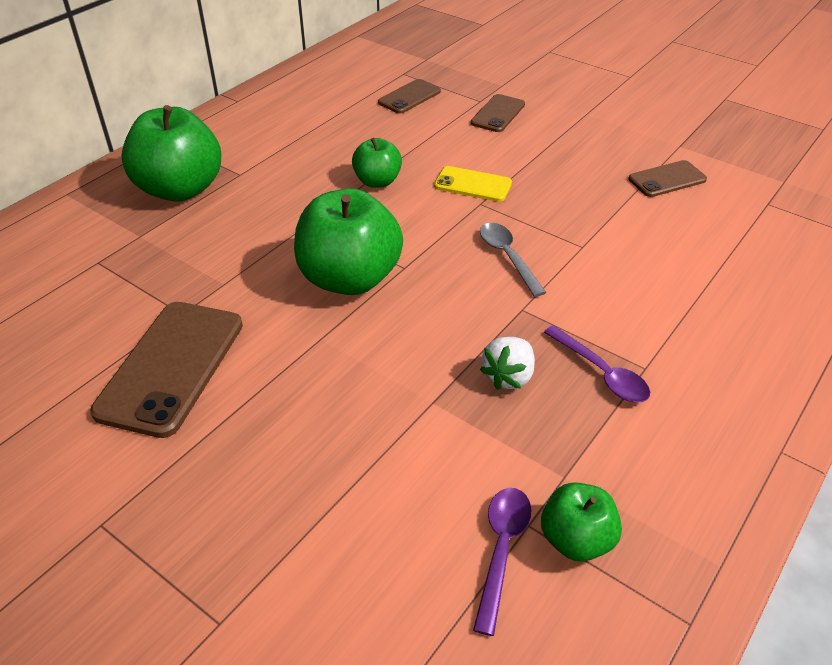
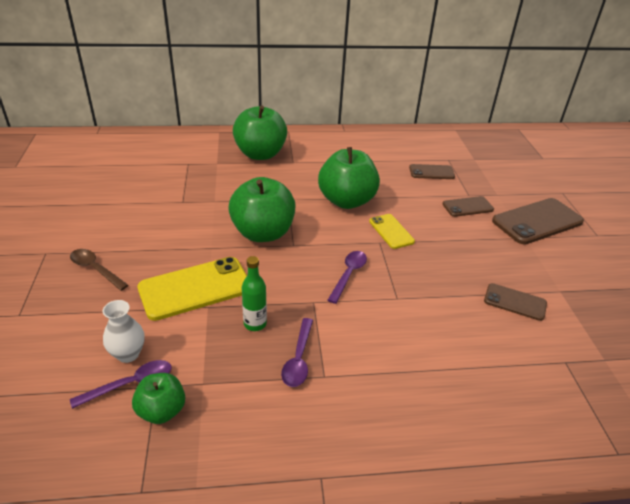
camera: 45 degrees right, 5 degrees down
(172, 367) = (147, 218): brown phone -> brown phone (537, 221)
(218, 480) = (95, 269): none -> brown spoon
(377, 181) = (346, 201): green apple -> green apple, size x1.85
(384, 395) = (195, 288): none -> yellow phone
(441, 526) = (128, 354): none -> white vase
(507, 257) = (348, 275): grey spoon -> purple spoon
(508, 376) = (255, 324): white strawberry -> green bottle

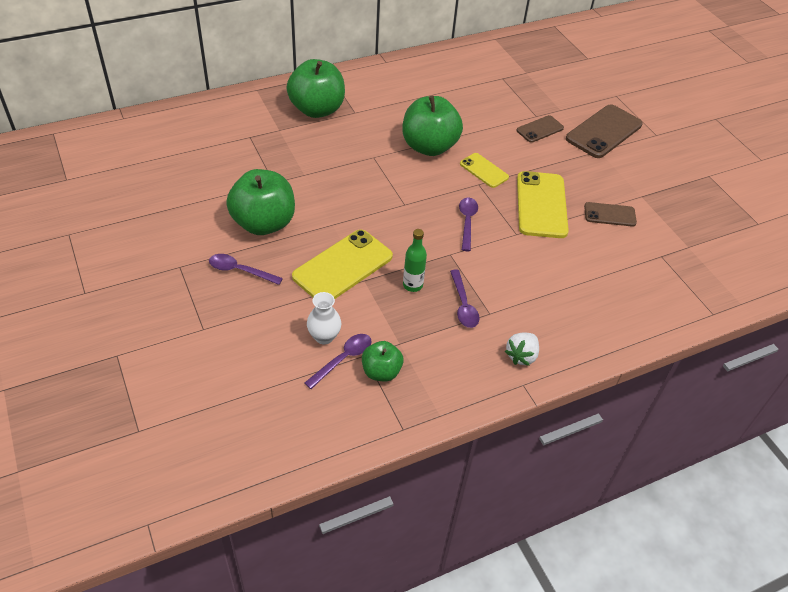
camera: 20 degrees left, 10 degrees up
(95, 269) = (240, 270): brown spoon -> purple spoon
(263, 233) = (370, 198): green apple -> green apple (264, 223)
(337, 438) = (521, 356): none -> white strawberry
(431, 172) = (493, 97): brown phone -> none
(438, 275) = (541, 205): none -> yellow phone

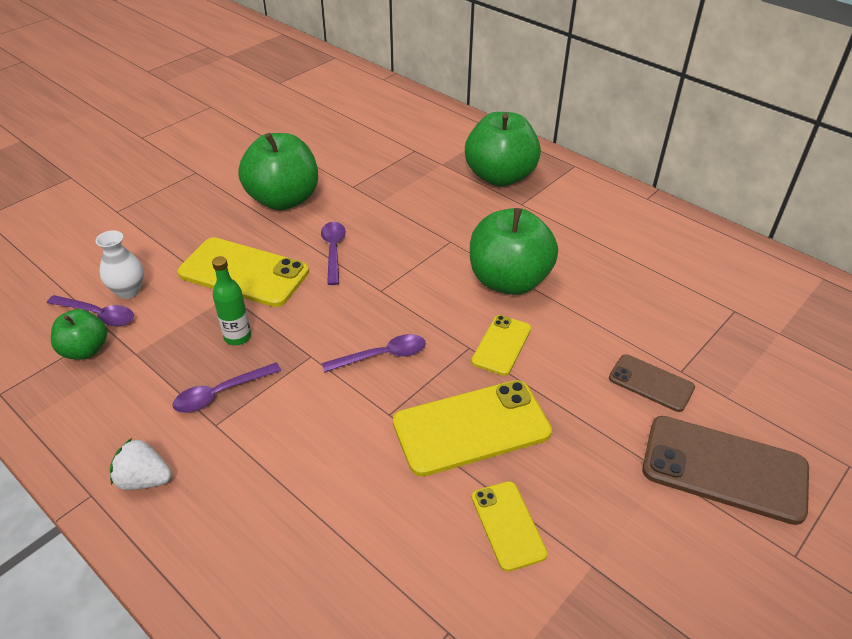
camera: 70 degrees right, 5 degrees down
(240, 270) = (205, 207): purple spoon -> purple spoon (333, 251)
(609, 215) = (508, 525): brown phone -> yellow phone

